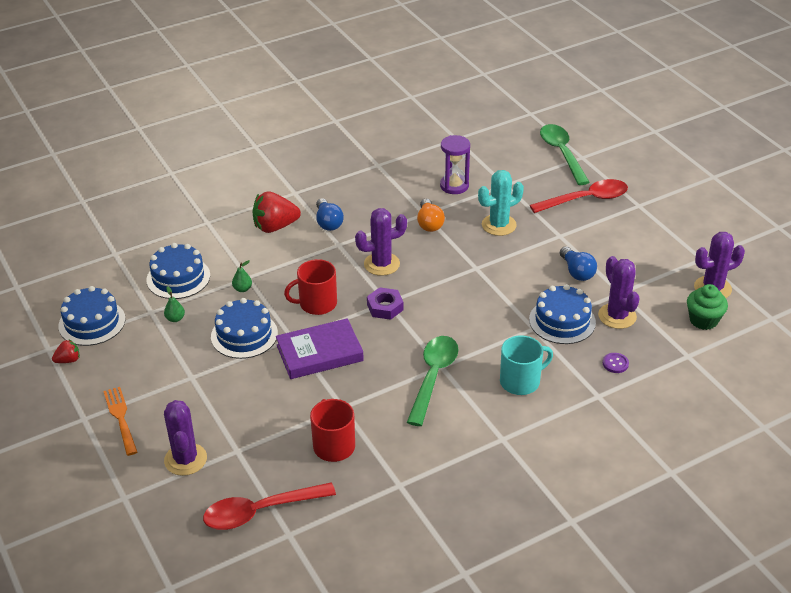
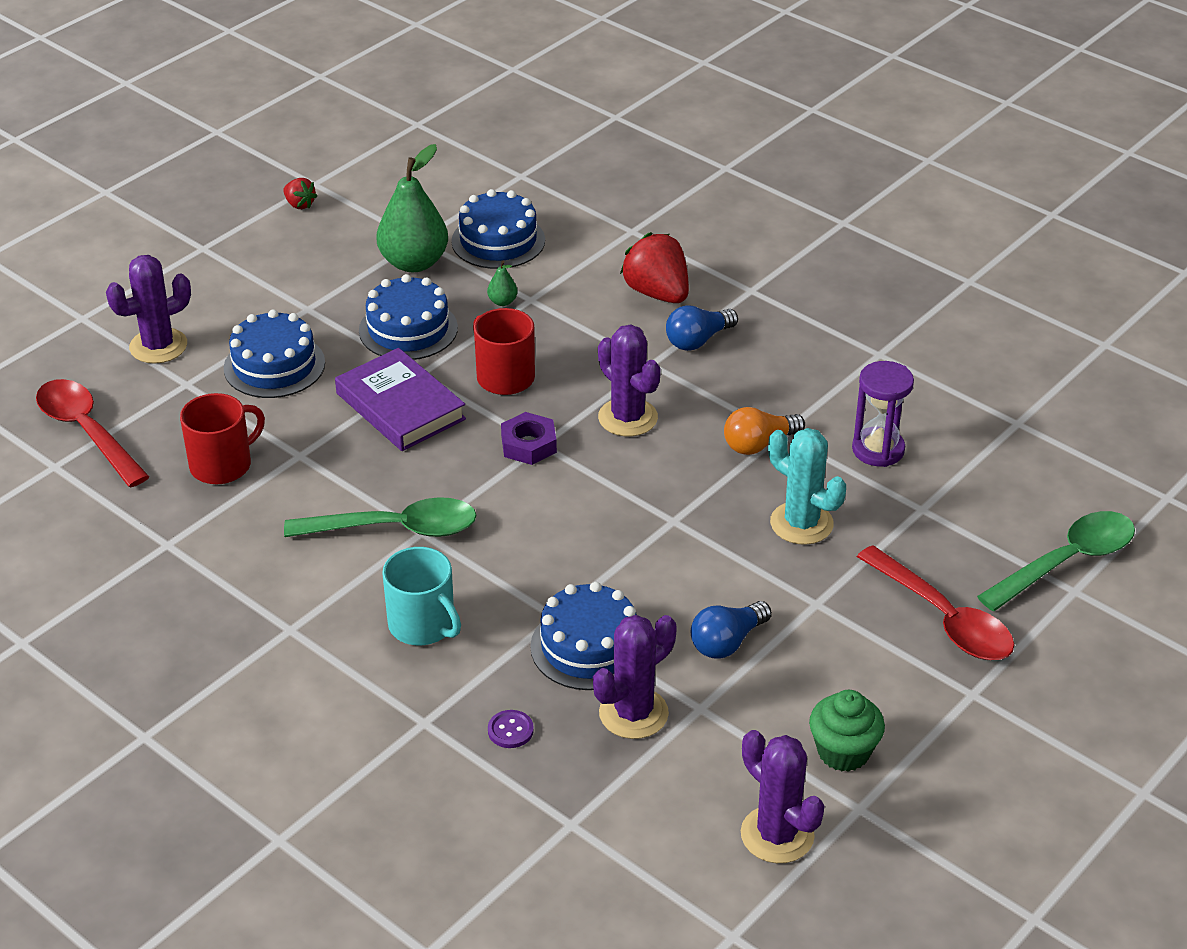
camera: 70 degrees right, 0 degrees up
(92, 322) = (376, 200): blue cake -> blue cake (274, 365)
(121, 418) = (213, 275): orange fork -> none
(175, 319) = (414, 263): green pear -> green pear, size x2.41
(703, 320) = (678, 833): green cupcake -> green cupcake (843, 752)

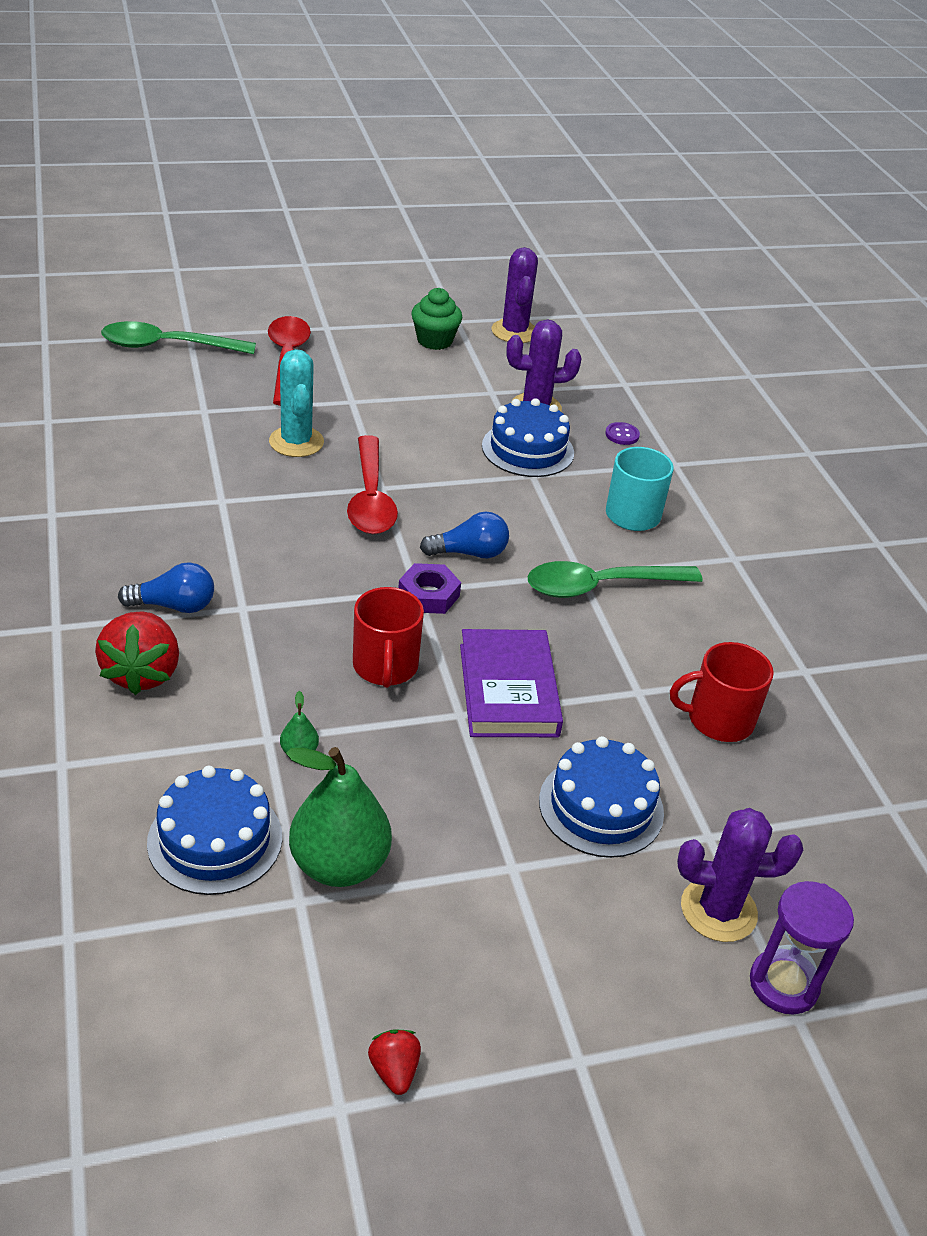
camera: 150 degrees left, 0 degrees up
(87, 431) = (844, 832): red spoon -> red spoon (371, 498)
(395, 529) = (600, 586): green spoon -> green spoon turned 45 degrees counterclockwise
(408, 329) = (427, 773): blue cake -> none
(628, 418) = (322, 573): purple cactus -> none
(727, 642) = (435, 410): blue light bulb -> blue light bulb (469, 553)
(759, 444) = (249, 501): orange light bulb -> none
(878, 450) = (172, 454): purple hourglass -> purple hourglass (783, 984)

